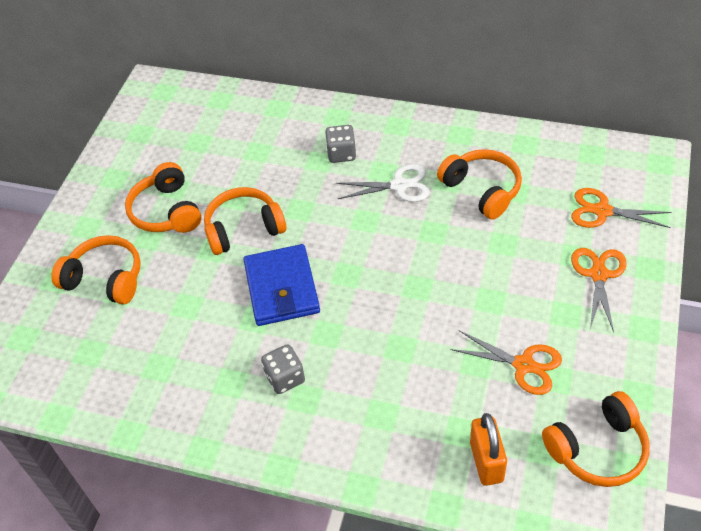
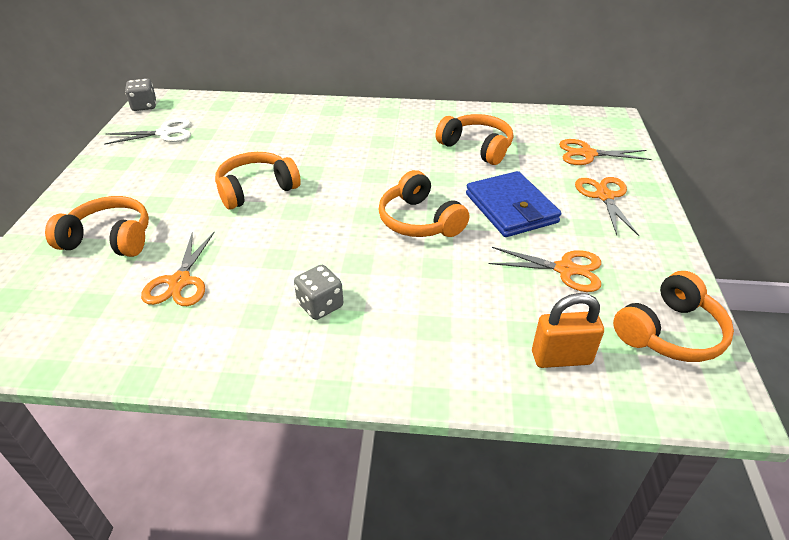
camera: 15 degrees left, 10 degrees down
(165, 337) = (180, 282): none -> orange scissors
(166, 211) = (175, 182): orange headphones -> orange headphones (419, 221)
(282, 288) = (303, 231): blue wallet -> blue wallet (511, 208)
(341, 154) = (342, 132): grey dice -> grey dice (144, 106)
(399, 185) = (401, 149): white scissors -> white scissors (165, 133)
(486, 462) = (561, 358): orange padlock -> orange padlock turned 75 degrees counterclockwise

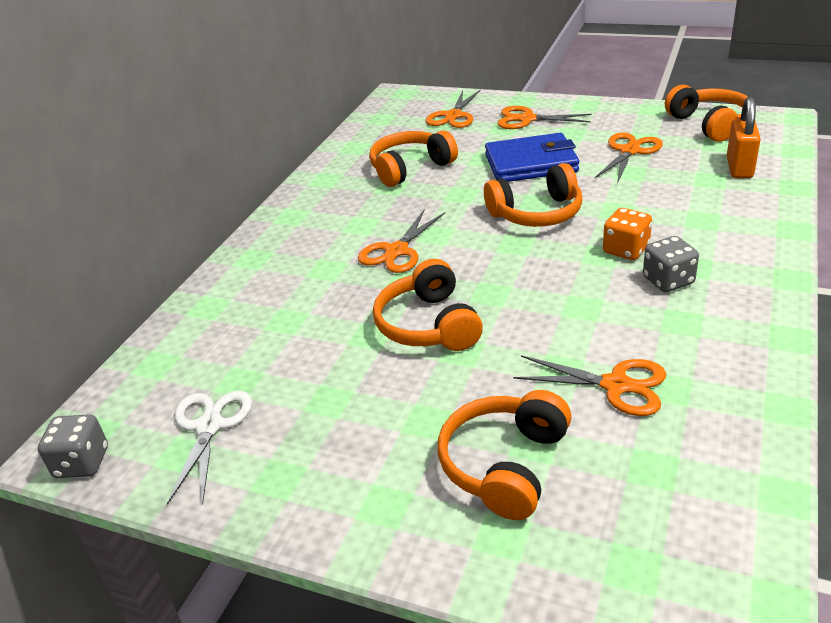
camera: 70 degrees left, 5 degrees down
(348, 162) = (397, 251): none -> orange scissors
(367, 277) = (625, 250): none -> orange dice

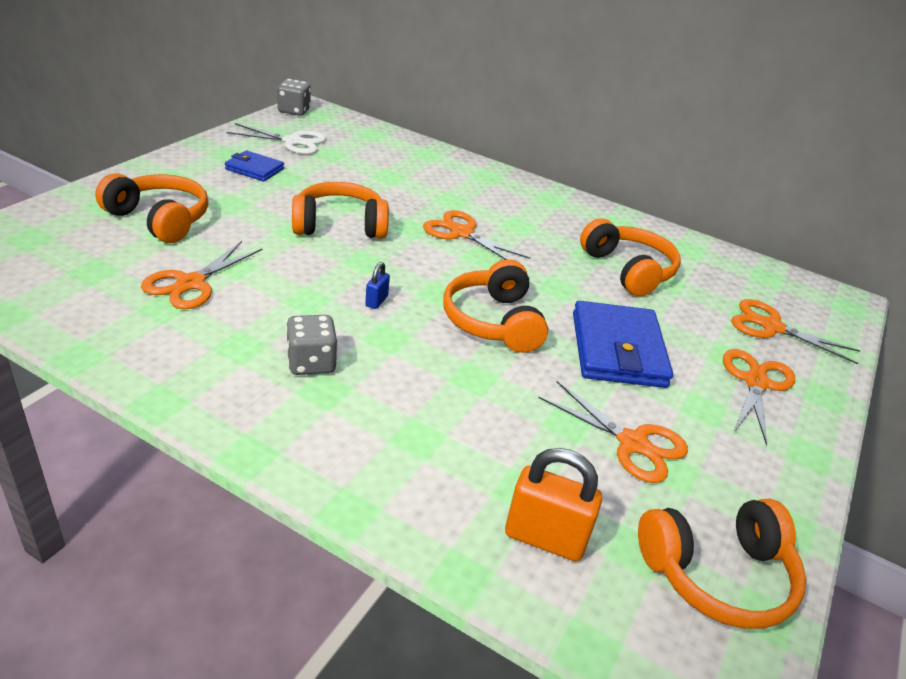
camera: 90 degrees right, 0 degrees up
(318, 433) = (254, 169): none -> blue wallet
(554, 271) = (376, 301): none -> blue padlock
(625, 250) = (386, 355): orange dice -> none

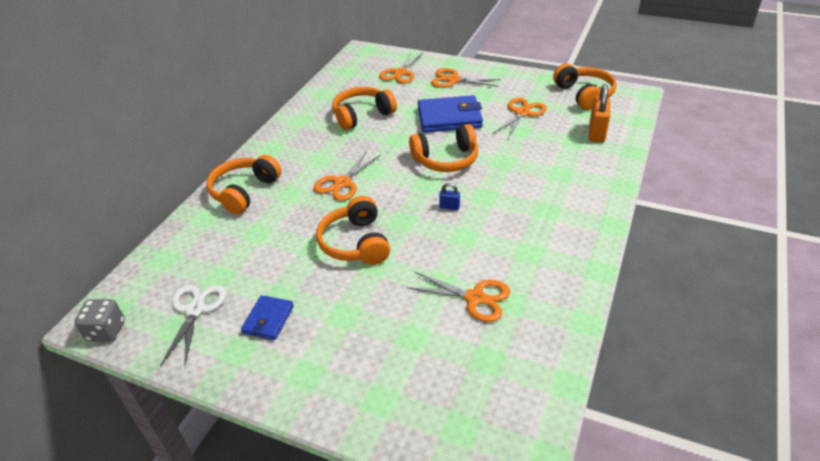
camera: 90 degrees left, 5 degrees up
(160, 219) = (390, 351): orange headphones -> orange headphones (244, 191)
(311, 363) = (527, 220): grey dice -> none

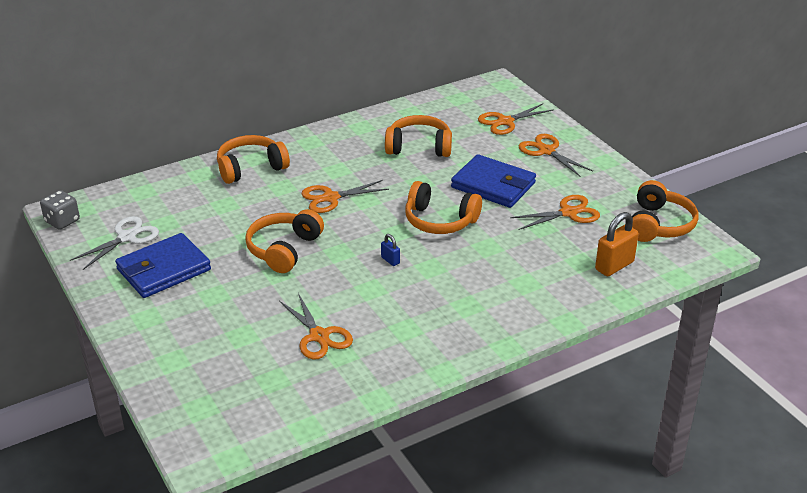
camera: 35 degrees right, 5 degrees down
(268, 319) = (164, 270): blue wallet -> blue wallet, size x1.81

